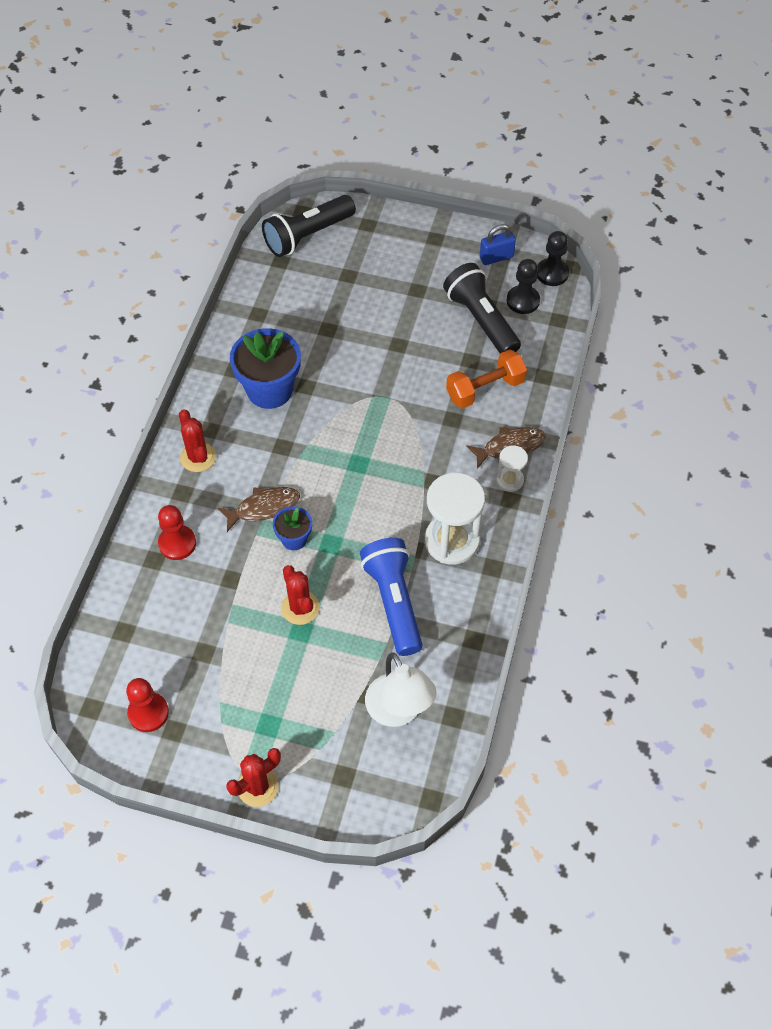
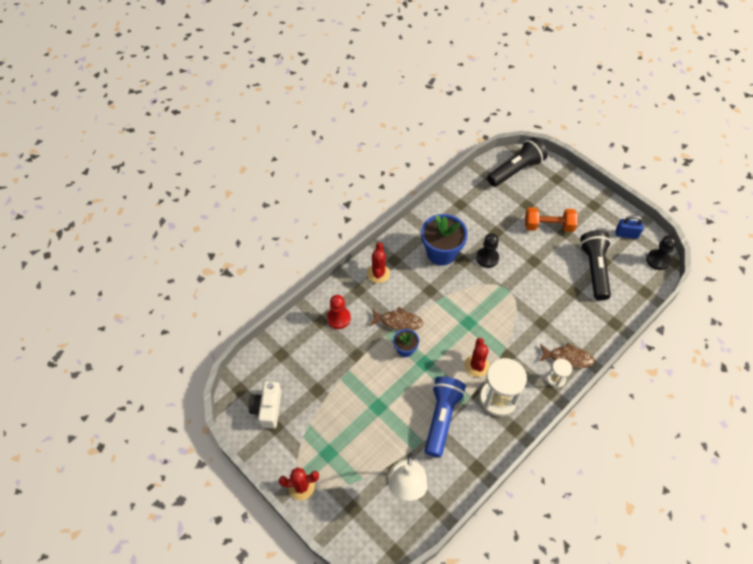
camera: 30 degrees right, 0 degrees up
(148, 713) = (267, 409): red pawn -> white camera
(300, 608) = (385, 392): red cactus -> red cactus (476, 365)
(307, 236) = (516, 170): black flashlight -> black flashlight turned 150 degrees clockwise
(485, 389) = (572, 314): orange dumbbell -> orange dumbbell (548, 226)
(523, 301) = (628, 269): black pawn -> black pawn (487, 258)

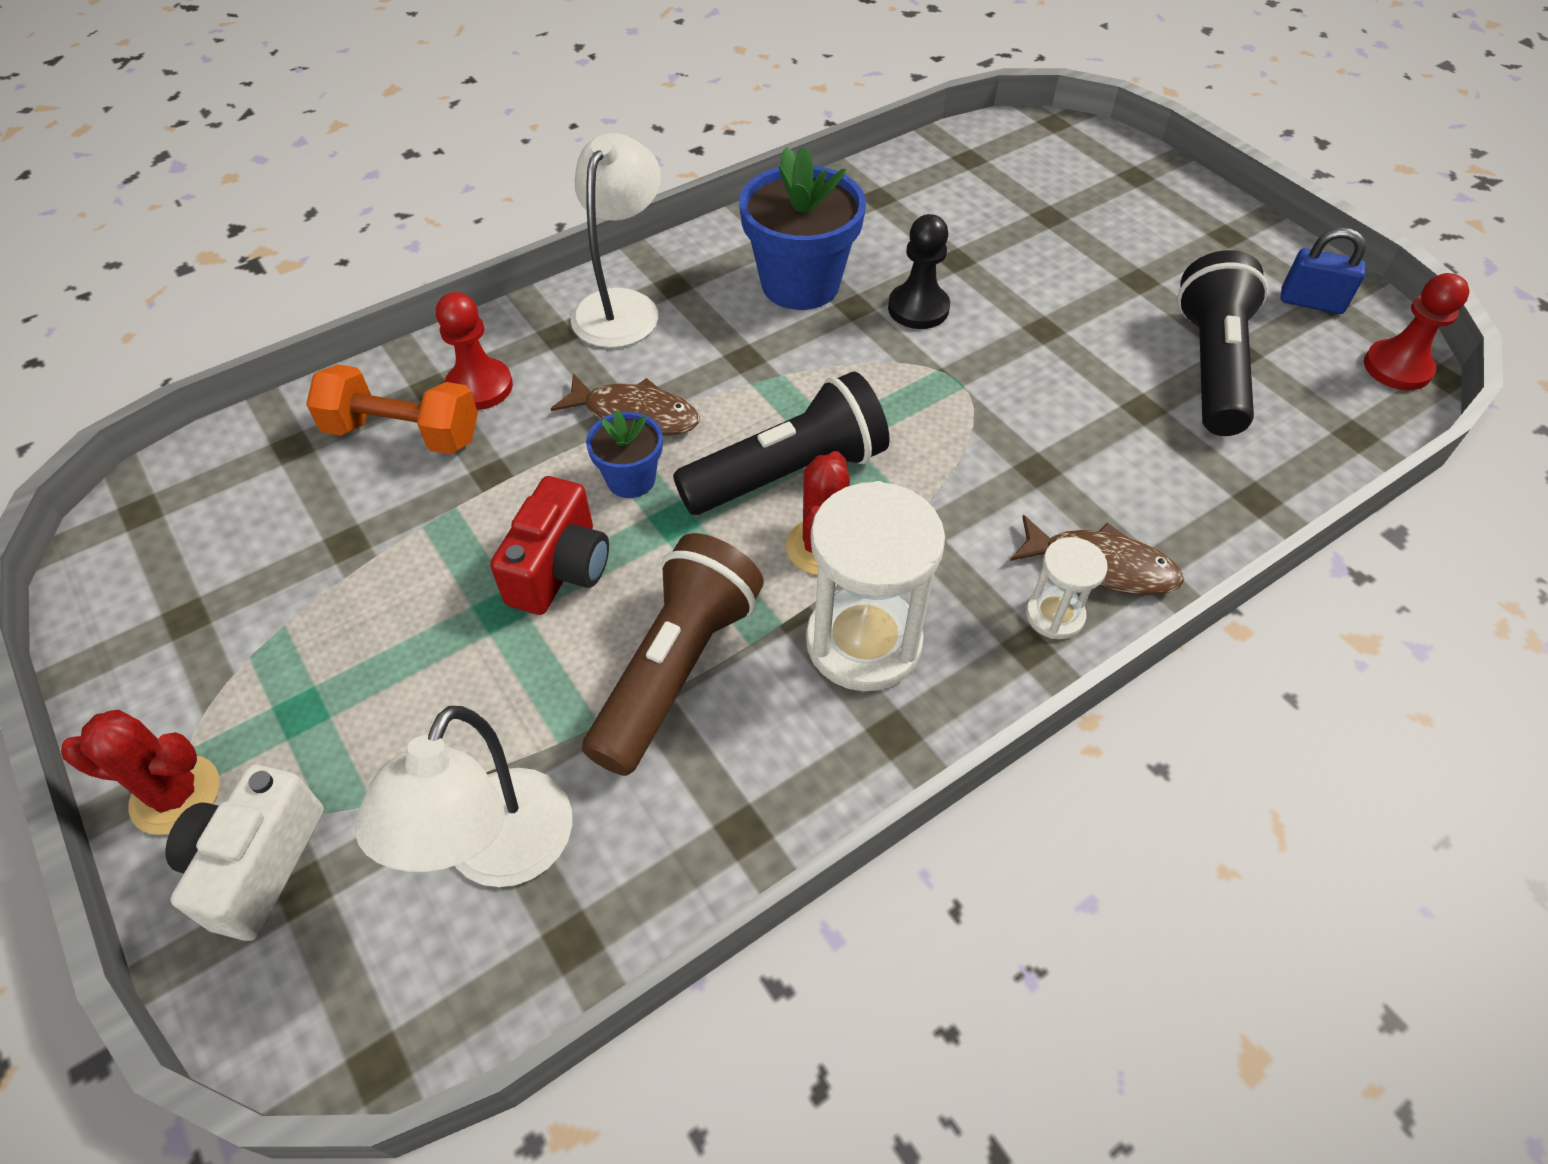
camera: 10 degrees right, 5 degrees down
(267, 409) = (188, 569): white camera -> white camera (257, 864)
(378, 273) = (622, 306): red cactus -> white lamp
(393, 388) = (560, 569): none -> red camera
(441, 418) = (676, 669): blue flashlight -> brown flashlight
(516, 170) = (1035, 150): black flashlight -> black flashlight (788, 473)
(548, 226) = (1098, 262): orange dumbbell -> orange dumbbell (403, 433)
(657, 260) = (1397, 368): black pawn -> red pawn

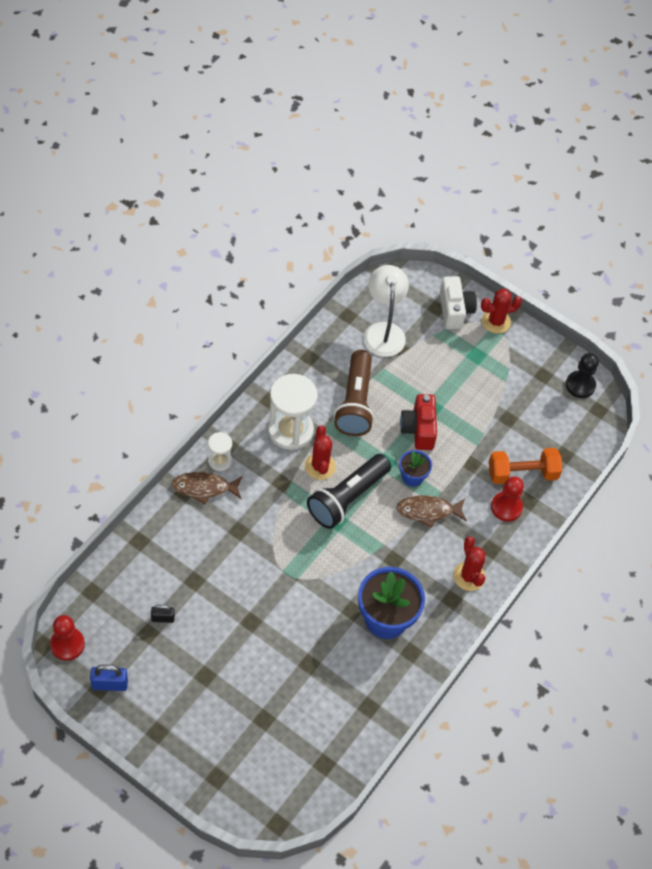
camera: 155 degrees right, 5 degrees up
(622, 306) = (469, 576): white lamp -> red cactus
(918, 308) = (319, 618): black pawn -> black pawn (580, 385)
(1211, 366) = (163, 618): black flashlight -> black padlock

